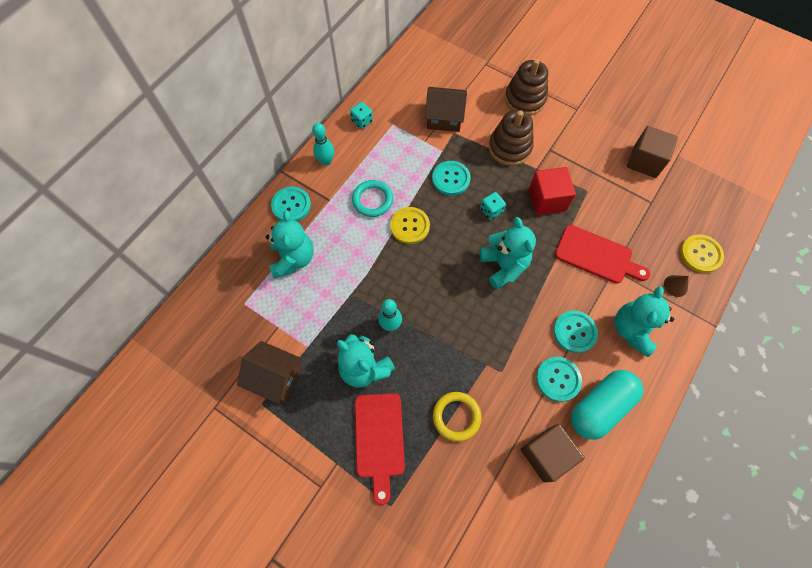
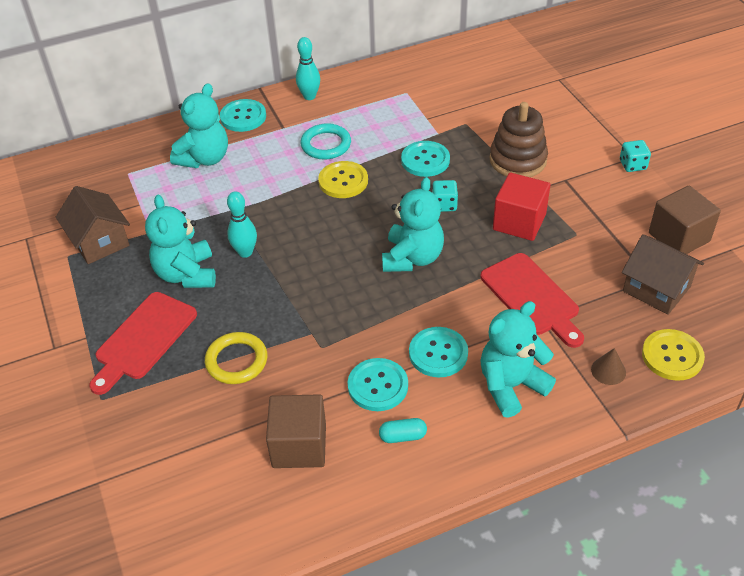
camera: 35 degrees right, 20 degrees down
(362, 121) = (376, 78): turquoise dice -> turquoise dice (632, 165)
(444, 118) = (467, 107): brown house -> brown house (656, 289)
(524, 99) = (576, 125): brown stacking toy -> none
(600, 407) = (403, 436): turquoise capsule -> turquoise capsule, size x0.42

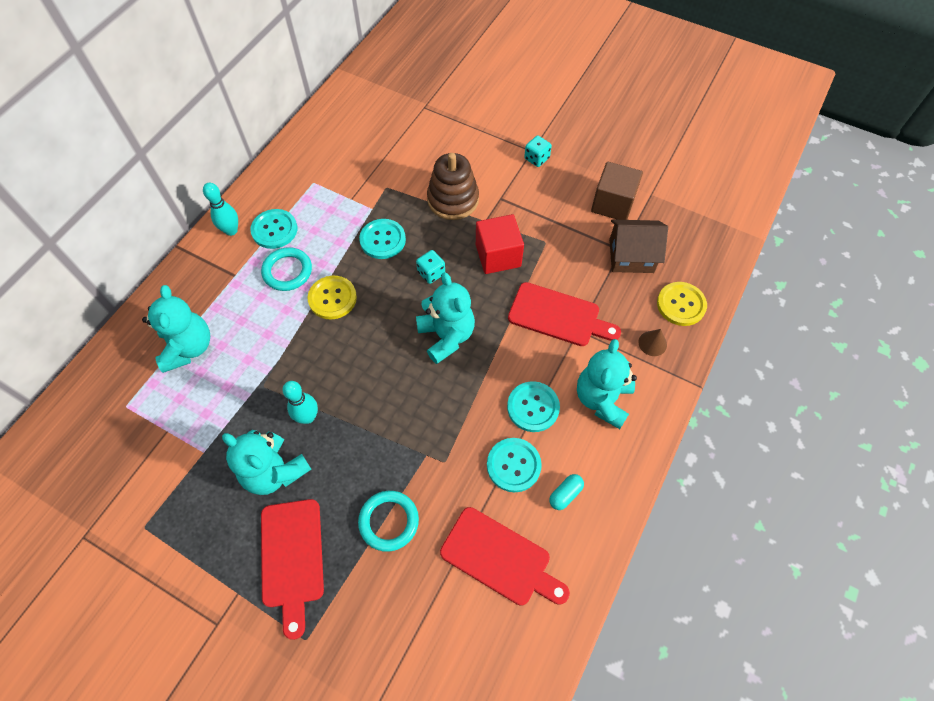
camera: 40 degrees left, 15 degrees up
(99, 241) = (162, 492): brown house -> none
(236, 361) = (389, 521): yellow ring -> turquoise ring
(243, 117) = (187, 284): turquoise button -> turquoise button (274, 230)
(299, 445) = (500, 558): brown cube -> red cutting board

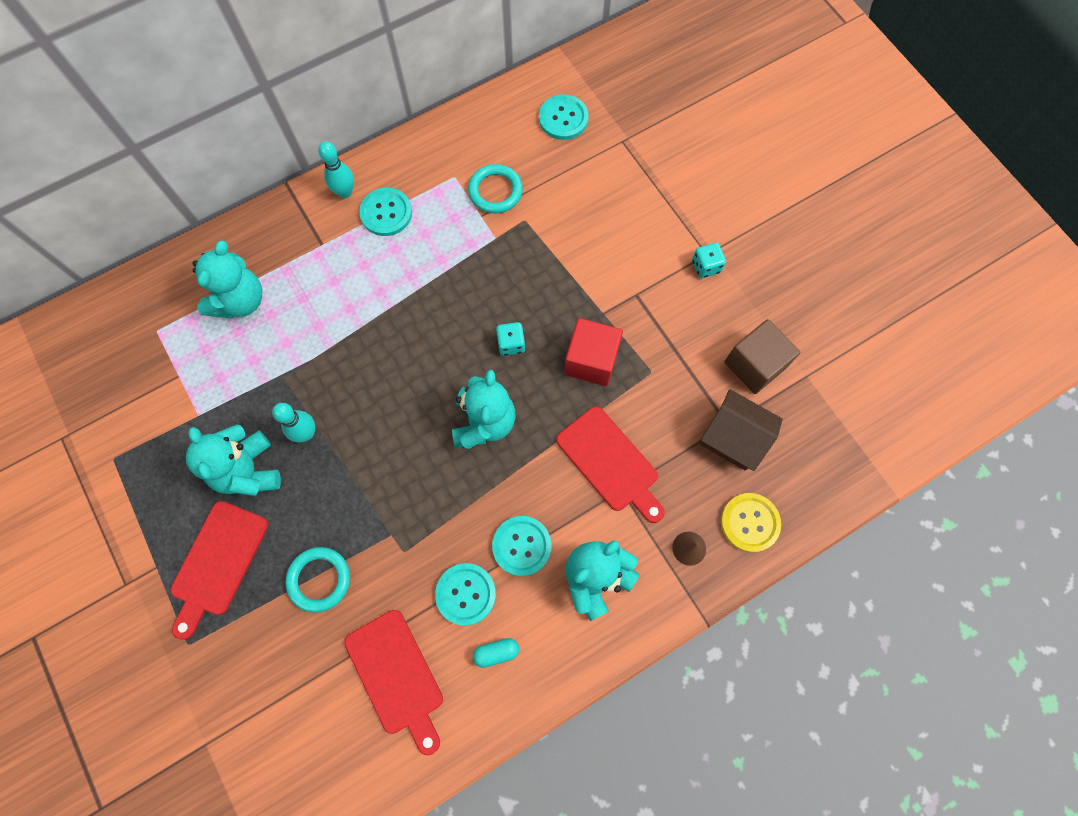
camera: 30 degrees right, 10 degrees up
(287, 271) = (373, 266): turquoise ring -> turquoise ring (495, 191)
(332, 298) = (399, 320): yellow button -> none
(382, 240) = (485, 280): turquoise button -> turquoise button (563, 118)
(453, 200) = (584, 270): brown stacking toy -> none

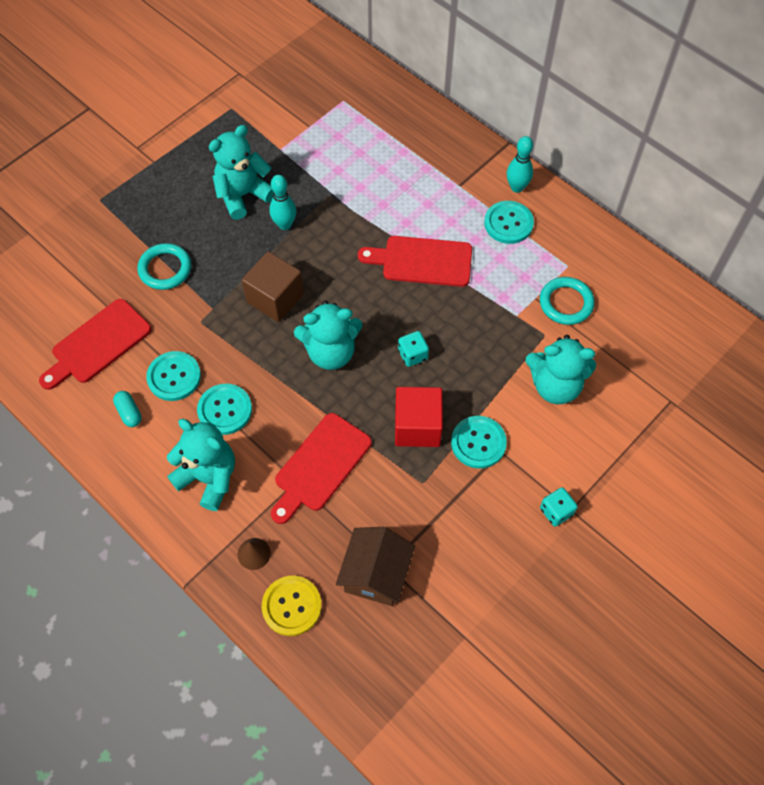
camera: 75 degrees right, 10 degrees down
(218, 563) = (164, 199): red cutting board -> red cutting board (422, 261)
(240, 300) = (387, 145): turquoise teddy bear -> turquoise teddy bear (555, 385)
(563, 118) = (673, 341): turquoise button -> turquoise button (478, 443)
(754, 365) = (460, 581): brown cube -> brown cube (275, 298)

